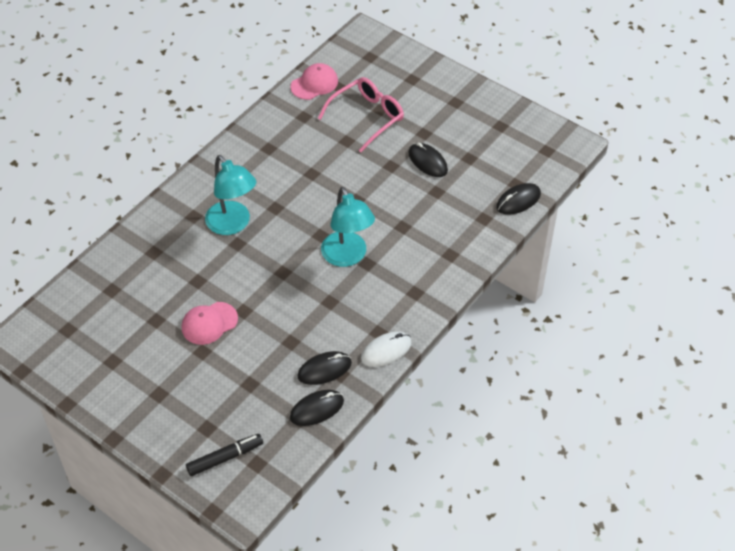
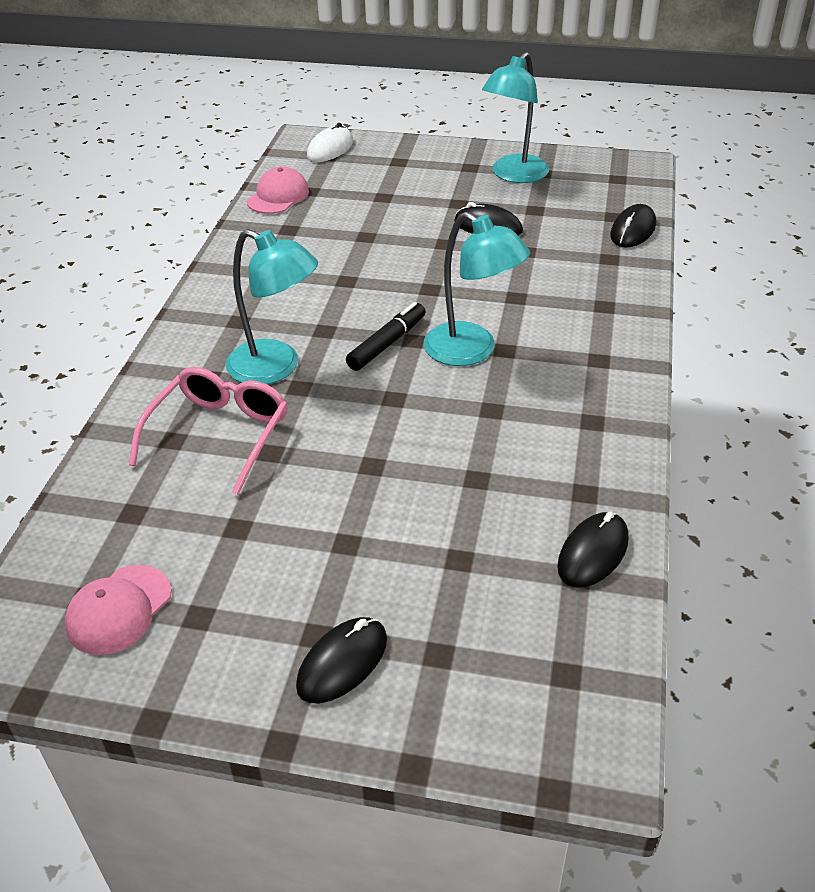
camera: 25 degrees left, 10 degrees down
(209, 323) = (330, 500): pink cap -> pink cap (119, 609)
(225, 458) = (506, 689): black marker -> black marker (387, 344)
(324, 369) = (558, 495): black mouse -> black mouse (342, 663)
(367, 117) = (373, 208): pink glasses -> pink glasses (219, 434)
(386, 351) = (624, 439): white mouse -> white mouse (330, 149)
(479, 121) = (514, 175): none -> turquoise lamp

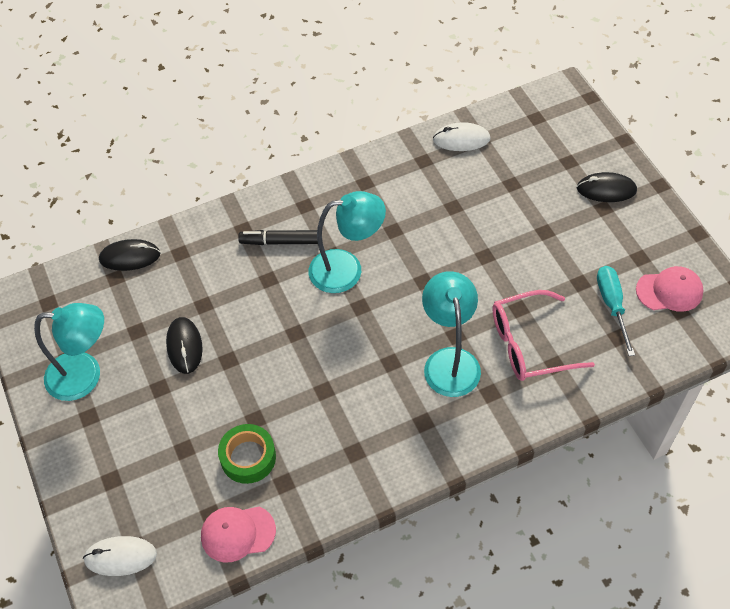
camera: 125 degrees left, 15 degrees up
(173, 536) = (612, 305): none -> turquoise screwdriver
(334, 221) = (248, 457): none -> green tape
(387, 344) = (376, 317): black marker -> black marker (280, 241)
(472, 351) = (347, 269): turquoise lamp -> turquoise lamp turned 75 degrees clockwise
(593, 553) = (461, 139): black mouse -> white mouse

